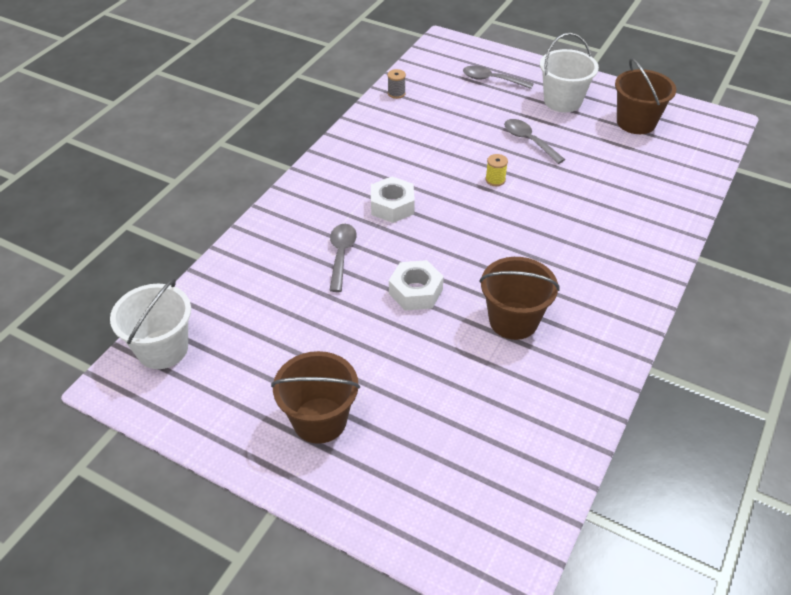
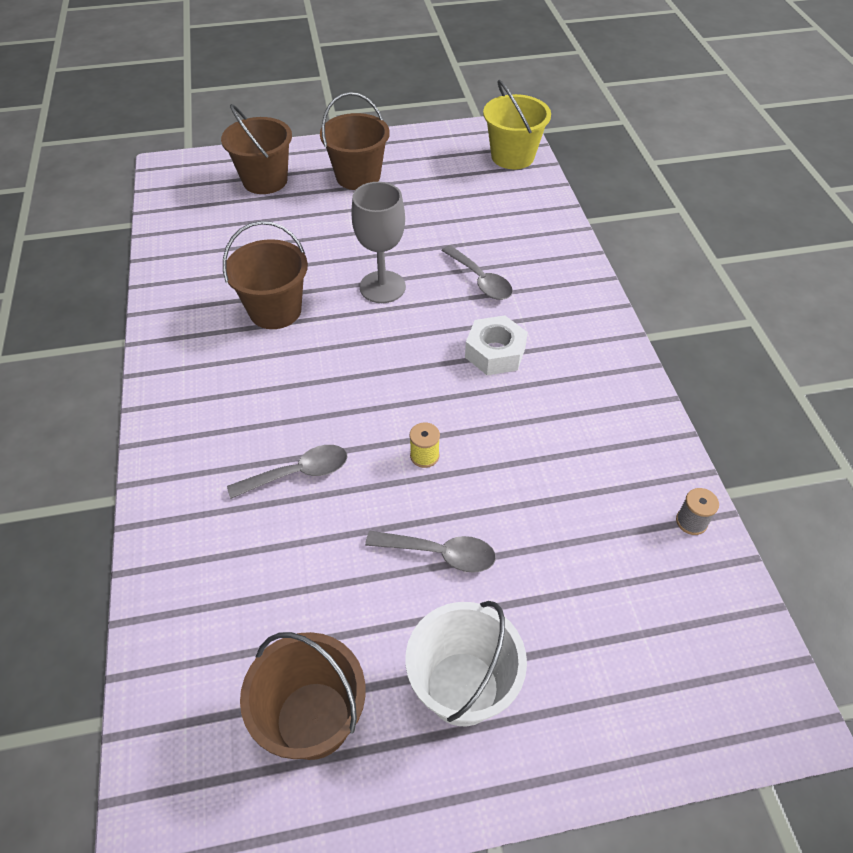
camera: 140 degrees right, 5 degrees up
(162, 349) = (512, 156): white bucket -> yellow bucket
(412, 479) = (265, 180): none -> brown bucket
(415, 291) = (382, 287): white nut -> grey goblet
(491, 80) = (609, 659): grey spoon -> grey spoon (298, 473)

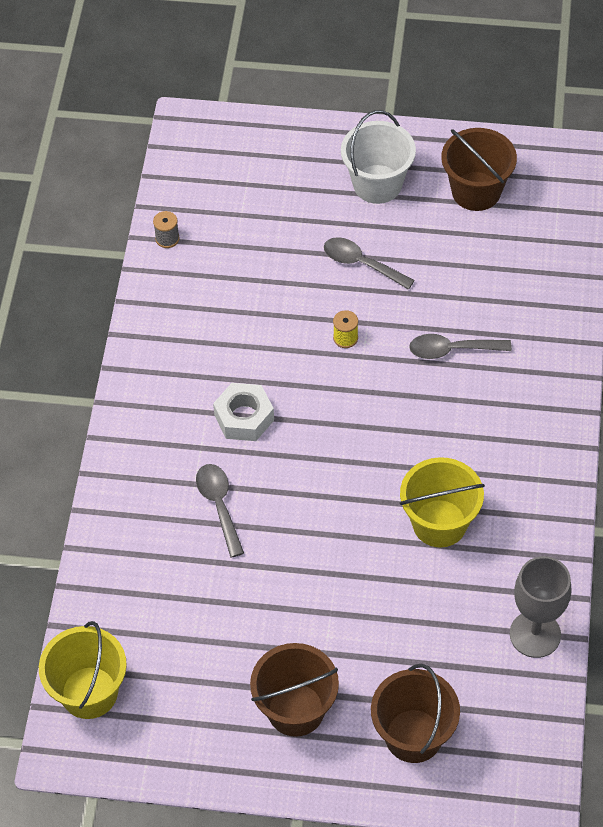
camera: 160 degrees left, 5 degrees up
(275, 310) = (439, 523): brown bucket -> yellow bucket
(382, 287) = (322, 524): grey goblet -> grey goblet (535, 634)

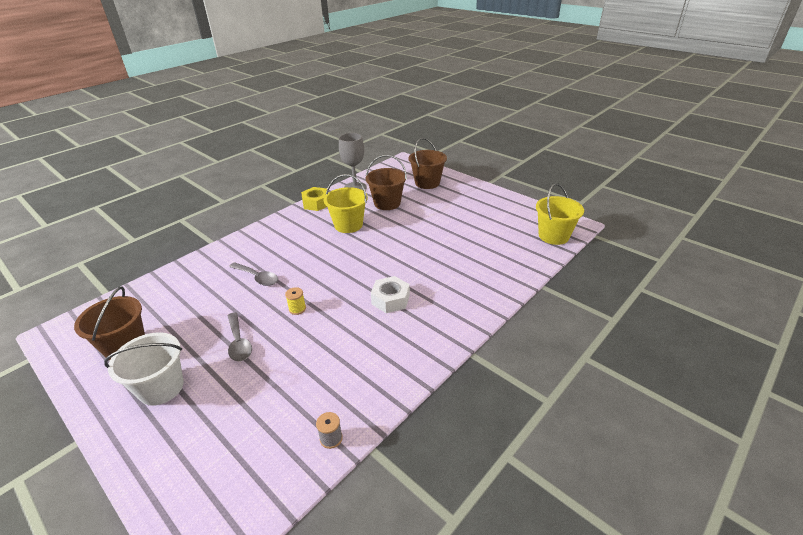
camera: 145 degrees left, 20 degrees down
(219, 505) = (439, 270): grey spoon -> none
(296, 710) = (465, 202): brown bucket -> brown bucket (387, 203)
(553, 546) = (316, 203): none -> yellow nut

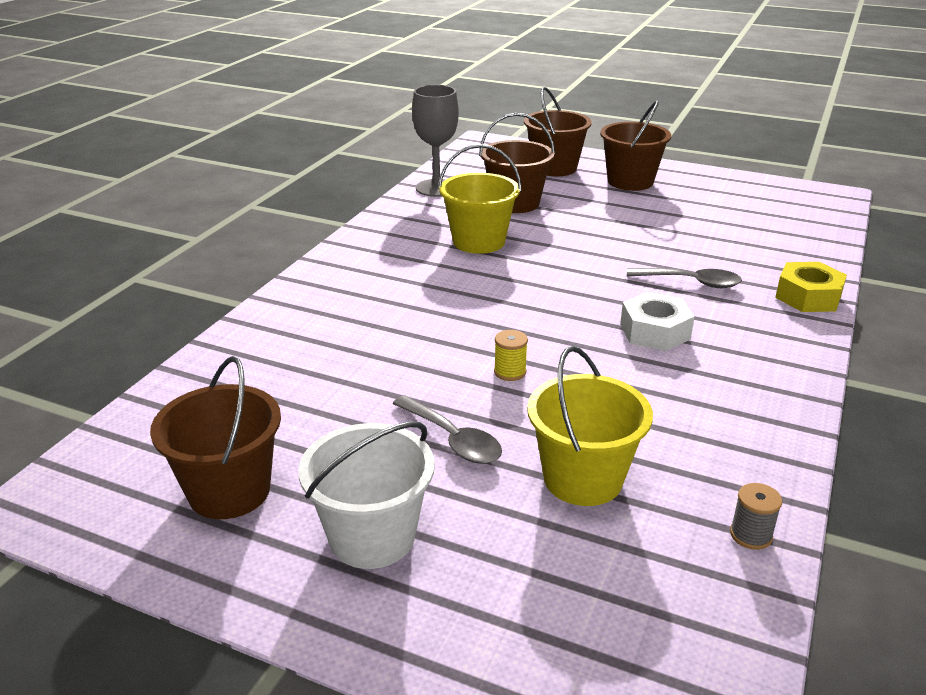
camera: 20 degrees left, 5 degrees down
(257, 277) = (389, 340): grey spoon -> grey spoon (691, 282)
(316, 203) = (388, 218): yellow nut -> yellow nut (808, 297)
(461, 198) = (630, 181): none -> brown bucket
(553, 236) = (816, 212): yellow bucket -> yellow bucket (582, 479)

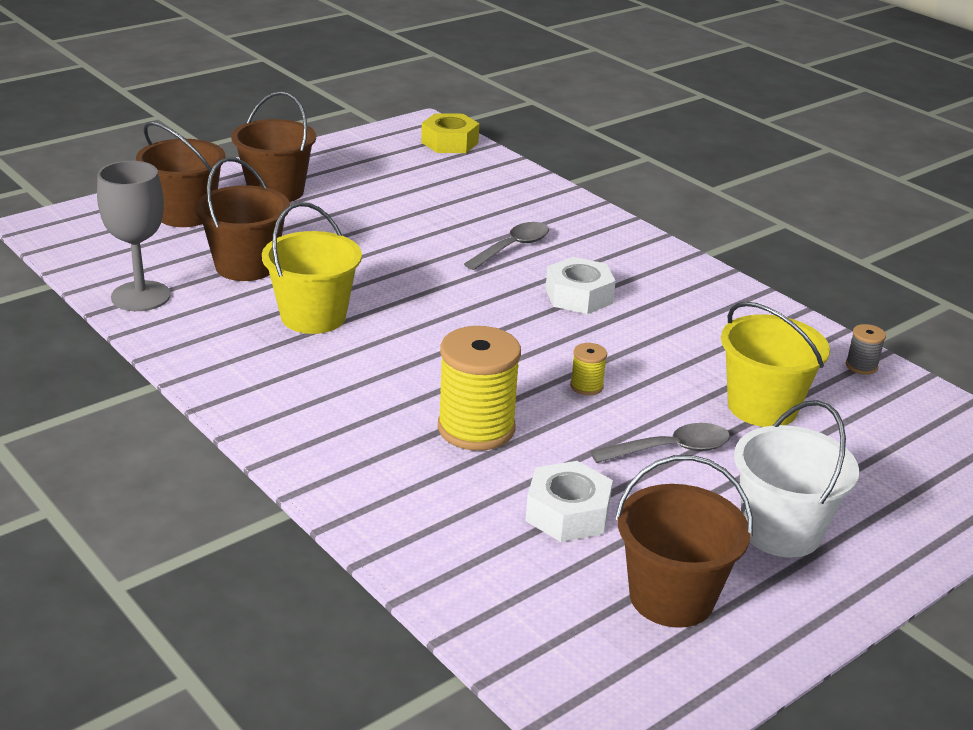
camera: 65 degrees left, 0 degrees up
(313, 409) = (567, 513): none -> white nut
(396, 340) = (476, 428): none -> yellow spool
(808, 297) = (583, 213): yellow nut -> yellow nut (449, 142)

